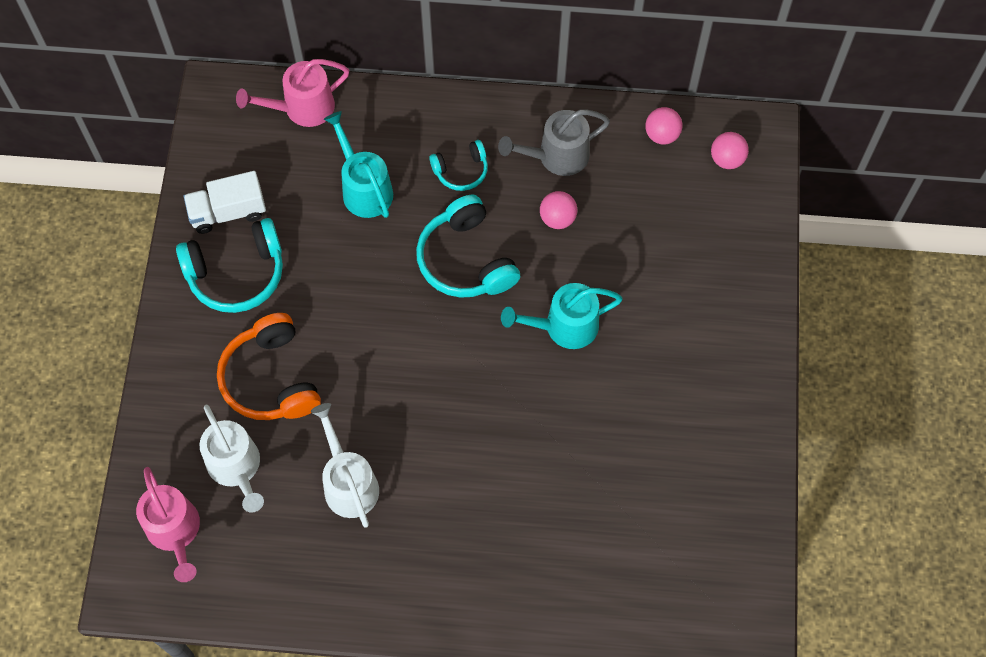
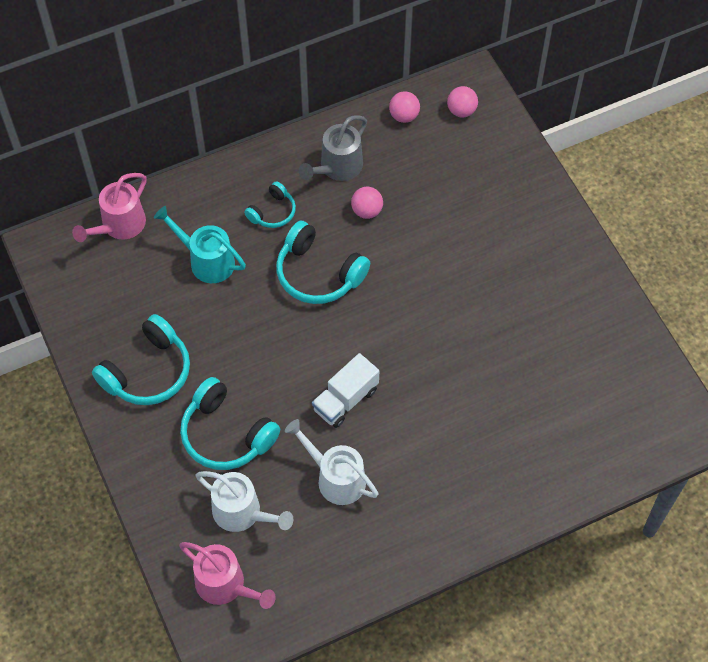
camera: 30 degrees left, 5 degrees down
(228, 212) = (111, 330): white truck -> white truck (345, 400)
(271, 379) = (226, 434): orange headphones -> turquoise headphones
(564, 327) = (421, 285): turquoise watering can -> none

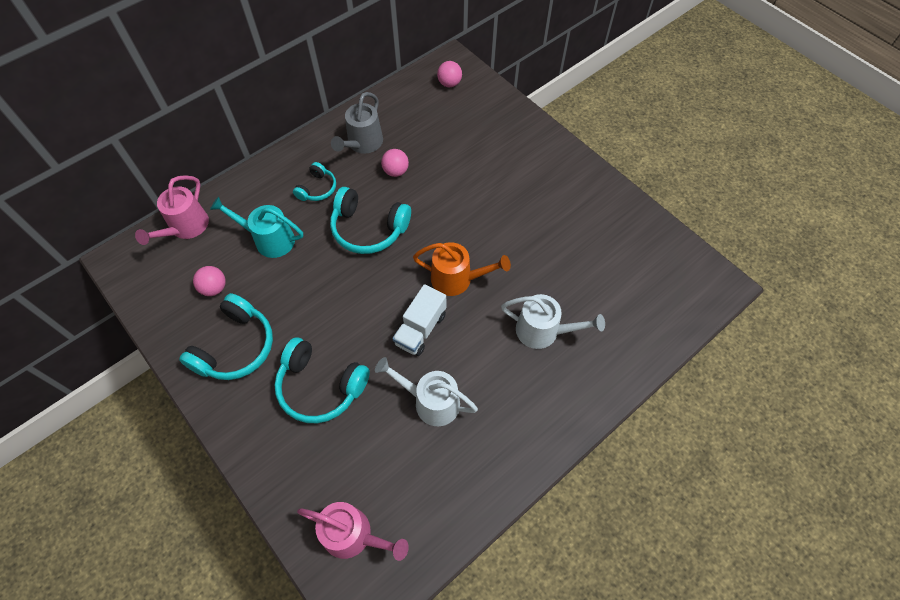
camera: 15 degrees left, 0 degrees up
(243, 513) = (353, 457): white watering can -> white watering can (543, 331)
(401, 355) = (457, 279): none -> orange watering can
(404, 116) = (405, 96): pink ball -> pink ball (214, 288)

